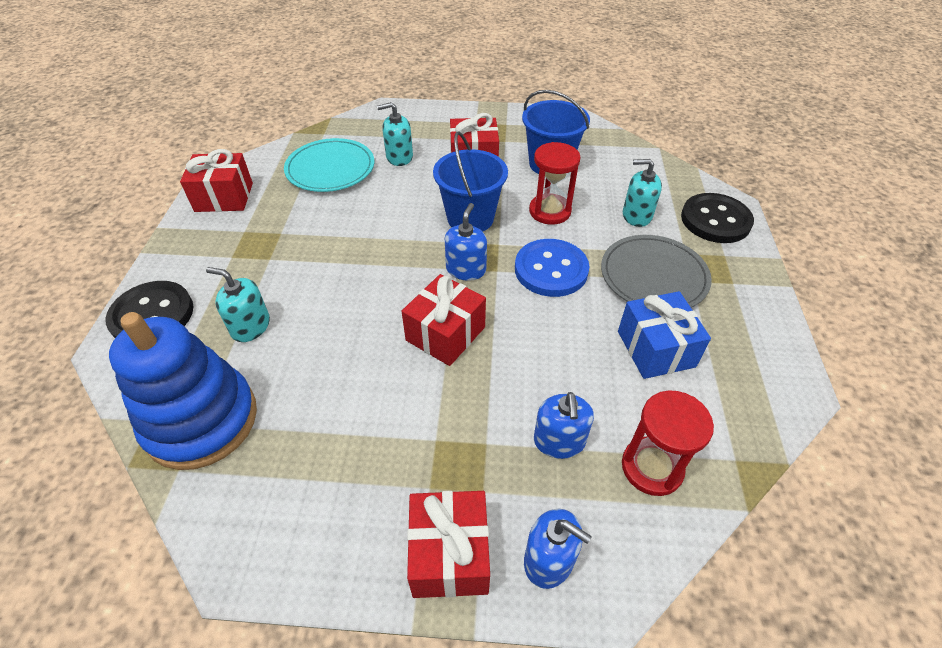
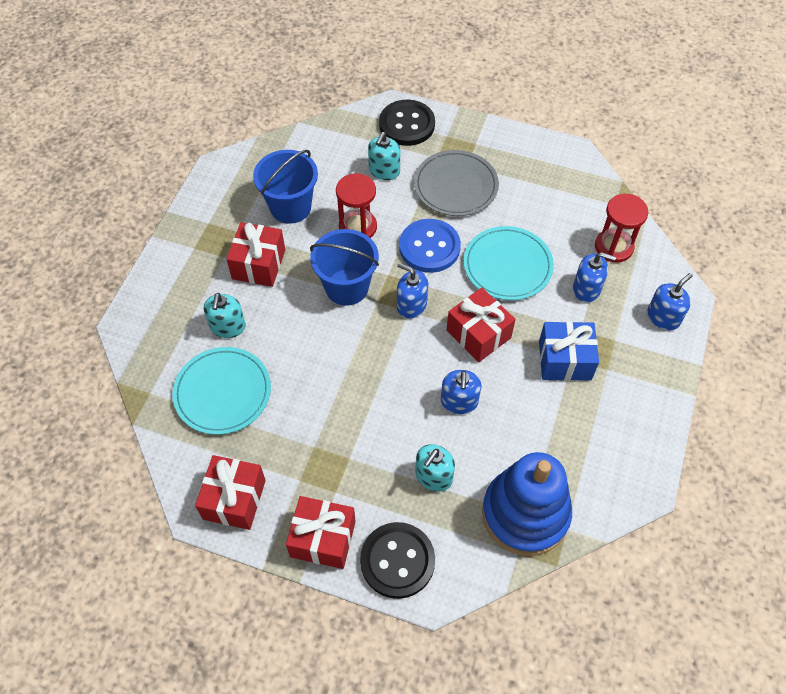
camera: 75 degrees left, 10 degrees up
(348, 332) = (459, 401): none -> blue soap dispenser
(449, 554) = (653, 367): red gift -> red gift (323, 539)
(558, 345) = (507, 266): none -> turquoise plate
(655, 349) = (524, 211): blue gift -> blue gift (564, 360)

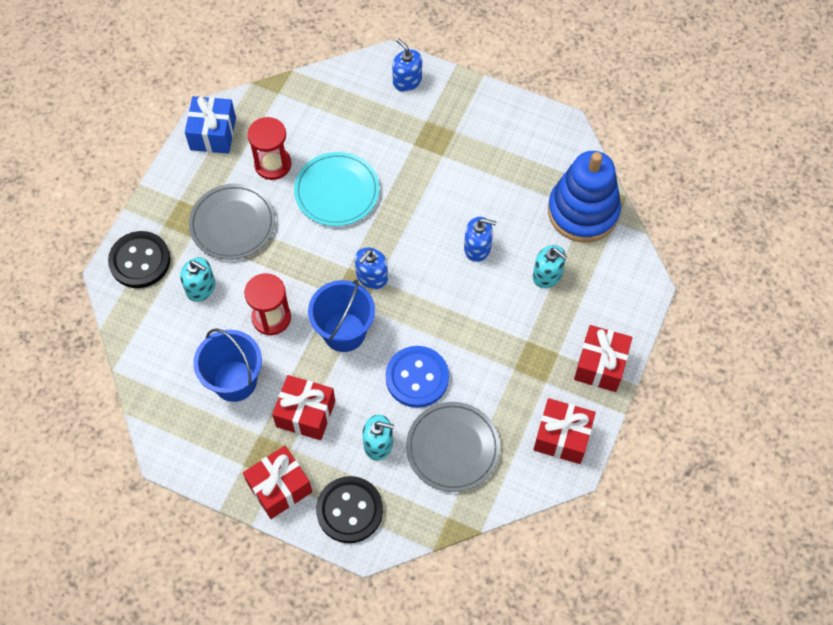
camera: 85 degrees left, 5 degrees up
(223, 392) = (452, 448): turquoise plate -> grey plate
(397, 561) = (620, 309): black button -> black button (349, 510)
(429, 247) = (306, 255): blue button -> blue button (417, 377)
(478, 334) = (409, 224): red gift -> red gift (279, 488)
(564, 360) = (443, 161): blue gift -> blue gift (213, 134)
(586, 289) = (371, 132): blue soap dispenser -> none
(614, 247) = (327, 103): red hourglass -> red hourglass (273, 164)

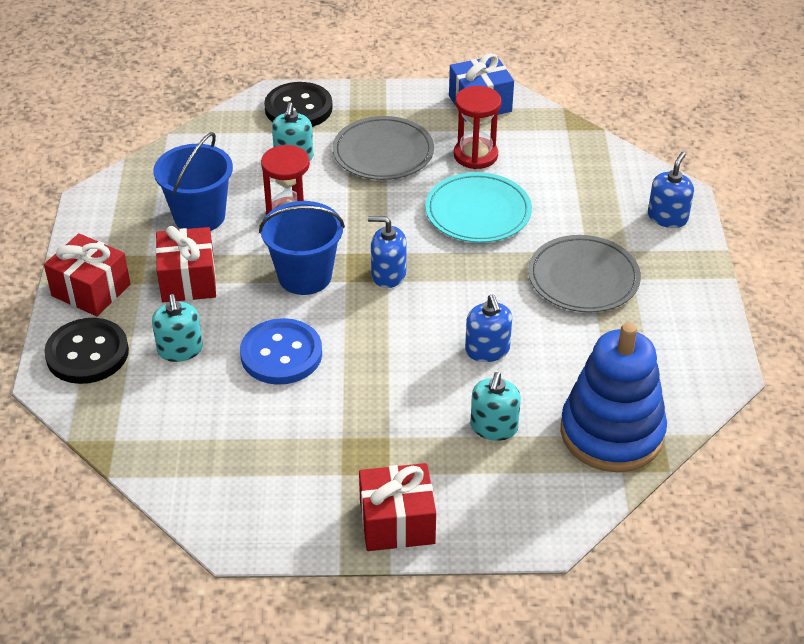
camera: 65 degrees right, 20 degrees down
(452, 448) = (206, 415): grey plate -> grey plate (583, 278)
(562, 437) = (272, 515): red gift -> none

